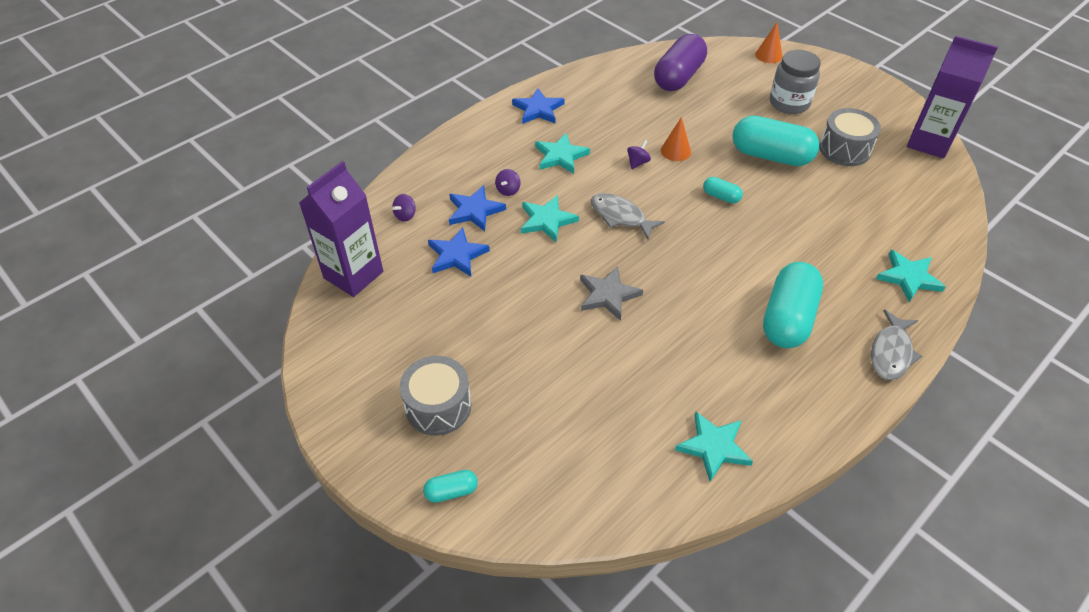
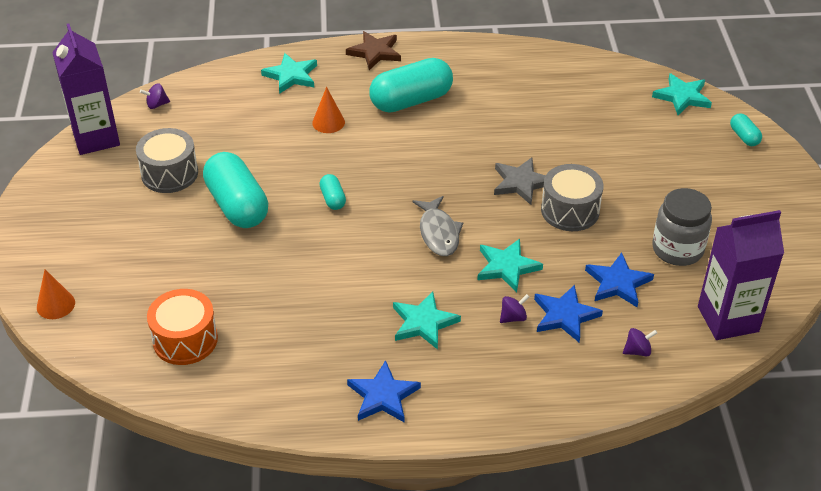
camera: 140 degrees left, 5 degrees down
(438, 406) = (719, 184): grey drum -> grey drum (570, 210)
(451, 491) = (744, 137): turquoise capsule -> turquoise capsule turned 45 degrees clockwise
(637, 162) = (360, 271): purple spinning top -> purple spinning top (157, 104)
(675, 151) = (310, 260): orange cone -> orange cone (328, 122)
(678, 77) = (185, 339): purple capsule -> orange drum
(714, 447) = (552, 73): turquoise star -> turquoise star (682, 96)
(789, 103) = (135, 241): grey jar -> grey jar (677, 249)
(891, 352) = (375, 52): grey fish -> brown star

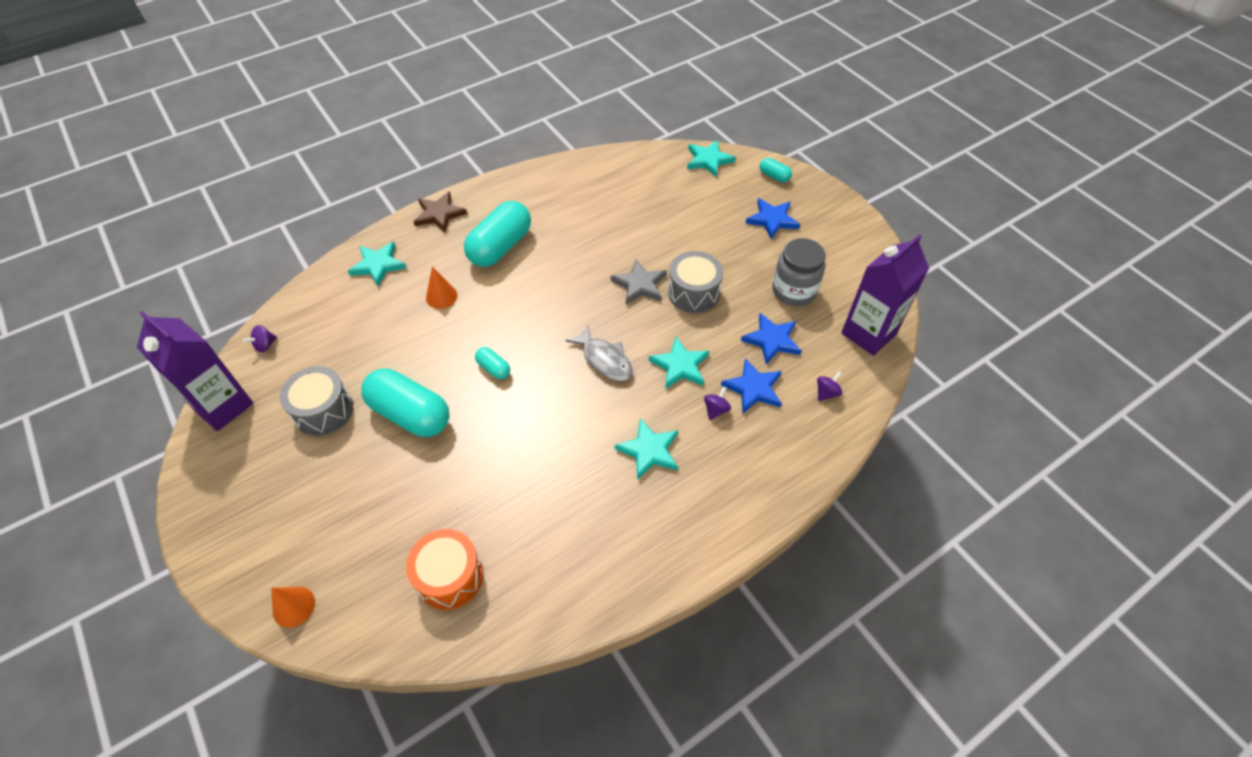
camera: 30 degrees left, 10 degrees up
(383, 396) = (663, 539): blue star -> blue star (772, 220)

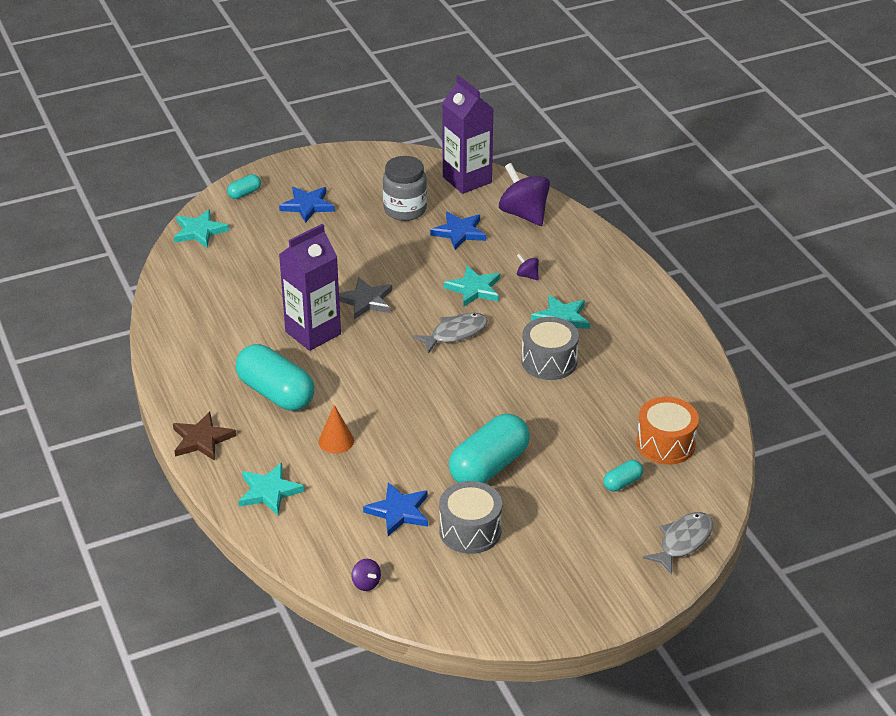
camera: 80 degrees left, 15 degrees down
(223, 406) = (445, 612): purple carton -> purple carton (313, 333)
(294, 606) = (683, 542): orange cone -> grey fish
(494, 368) = (446, 407): turquoise capsule -> turquoise capsule (622, 483)
(693, 293) = (388, 268): grey drum -> grey drum (549, 361)
(753, 388) = (510, 251): blue star -> blue star (399, 511)
(826, 393) = (524, 214): purple spinning top -> purple spinning top, size x2.26

